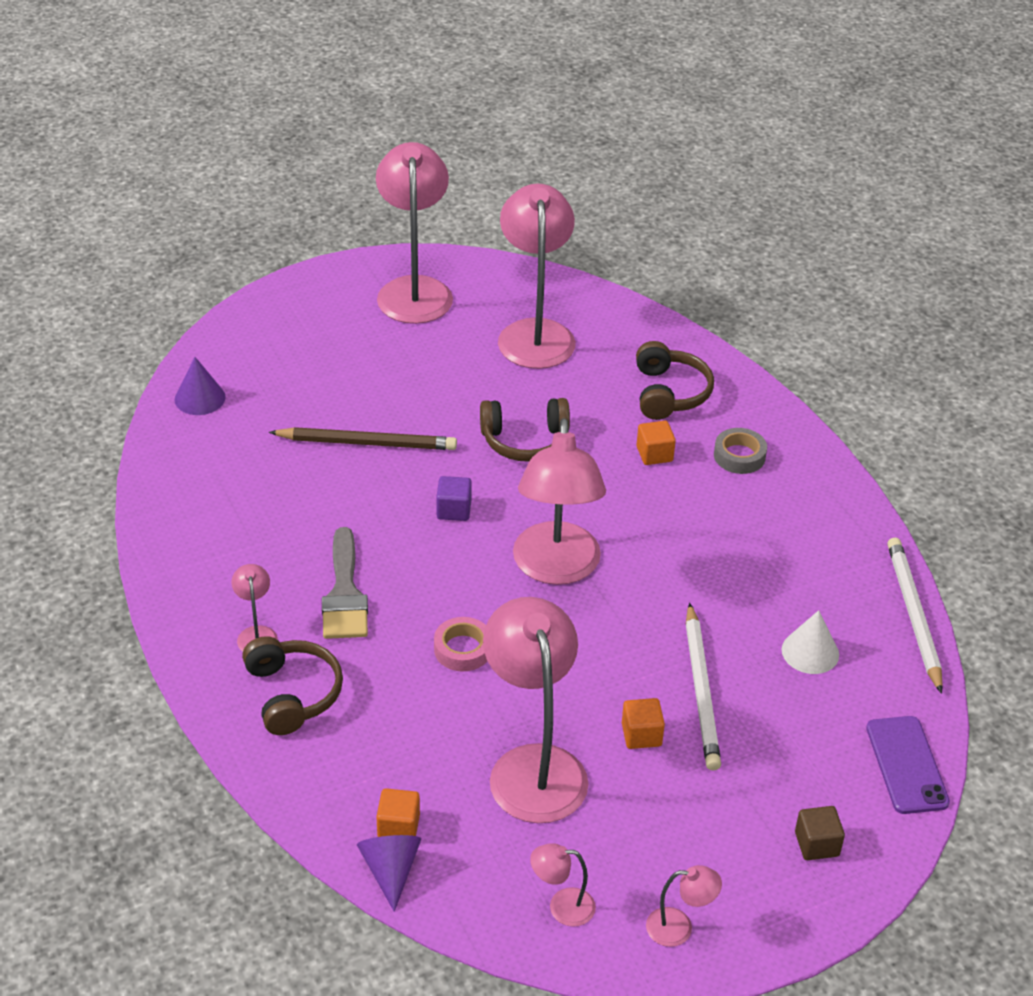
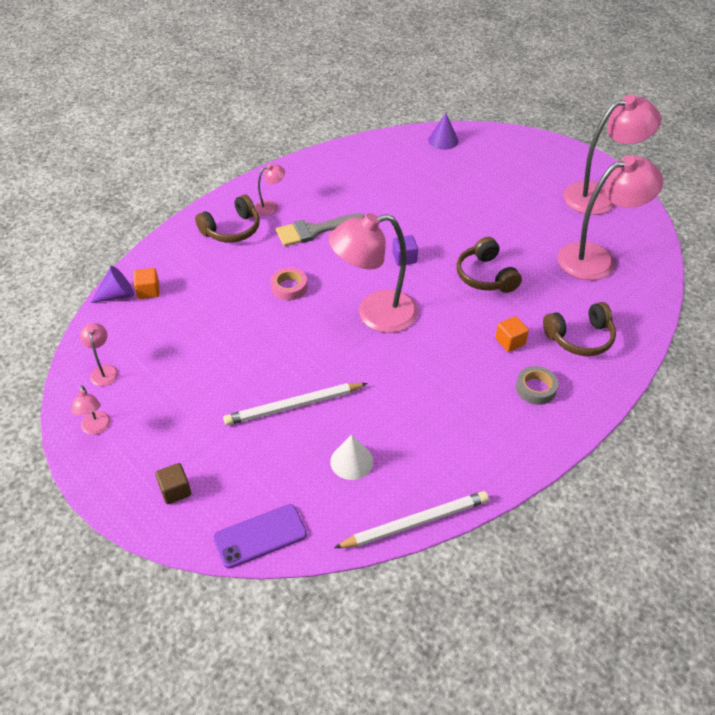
camera: 75 degrees right, 5 degrees up
(367, 443) = (443, 210): brown pencil -> none
(533, 766) = (206, 337): pink lamp -> none
(641, 735) = (245, 382): orange cube -> none

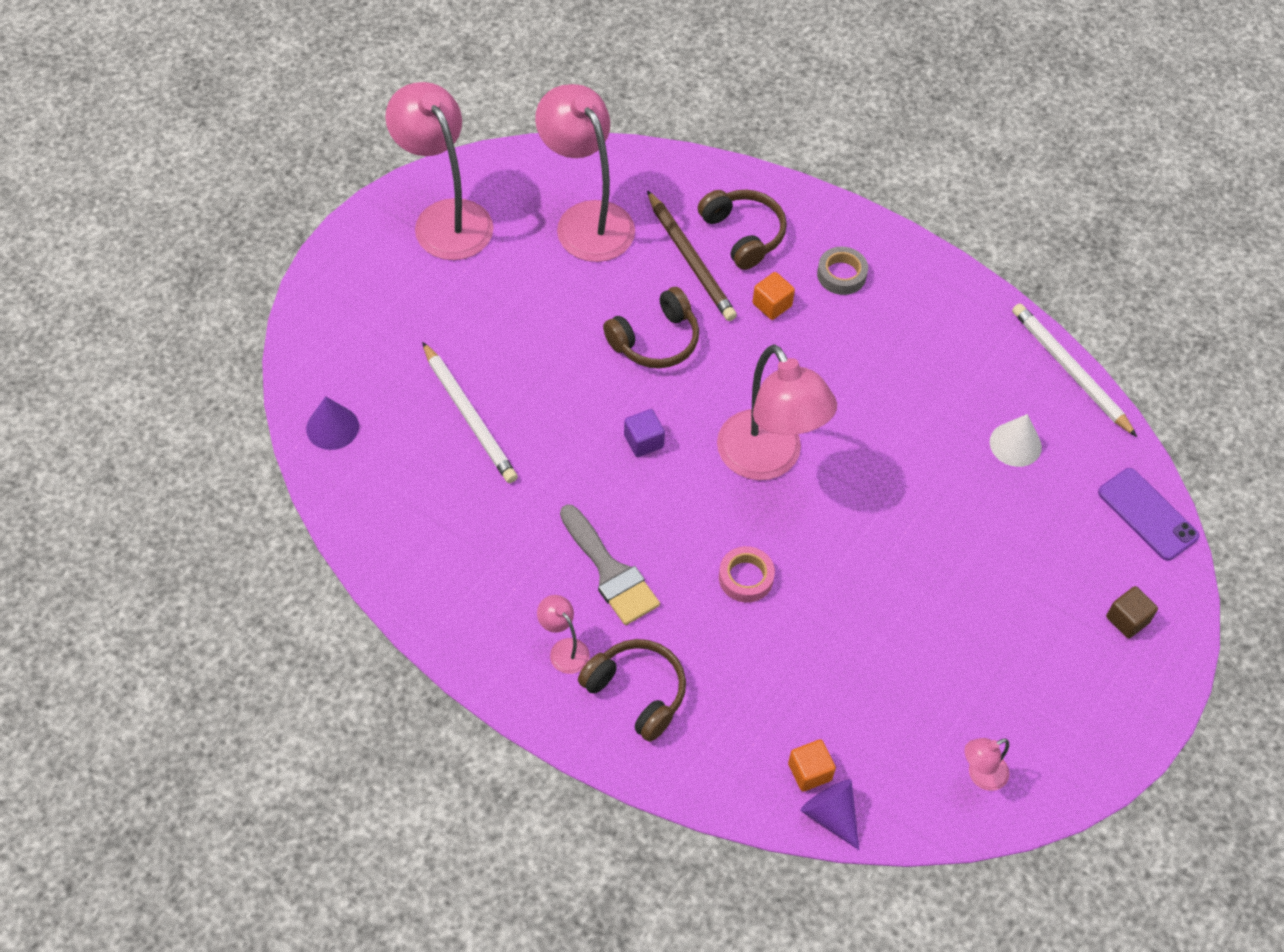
camera: 105 degrees left, 10 degrees up
(96, 428) = (1076, 746): pink lamp -> none
(294, 406) = (957, 522): white pencil -> white pencil (469, 416)
(557, 305) = (691, 259): none -> brown pencil

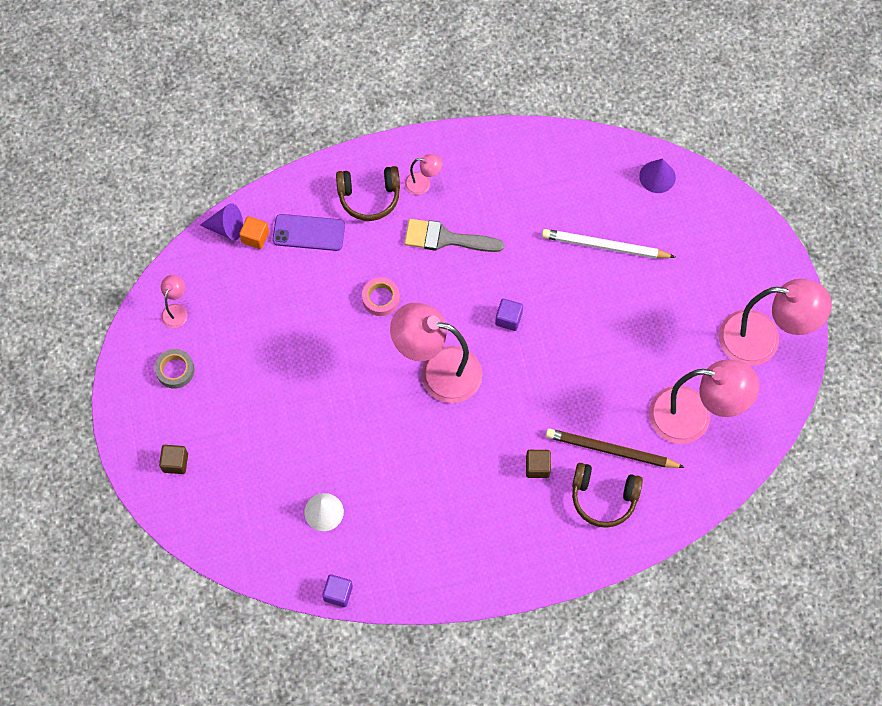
camera: 135 degrees right, 10 degrees up
(655, 340) = (569, 381): brown headphones -> none
(772, 305) = (537, 467): orange cube -> brown cube
(841, 275) = (523, 527): grey tape -> grey tape (175, 370)
(1070, 371) = (338, 593): white pencil -> purple cube
(1147, 514) = (216, 538): purple phone -> purple phone (309, 232)

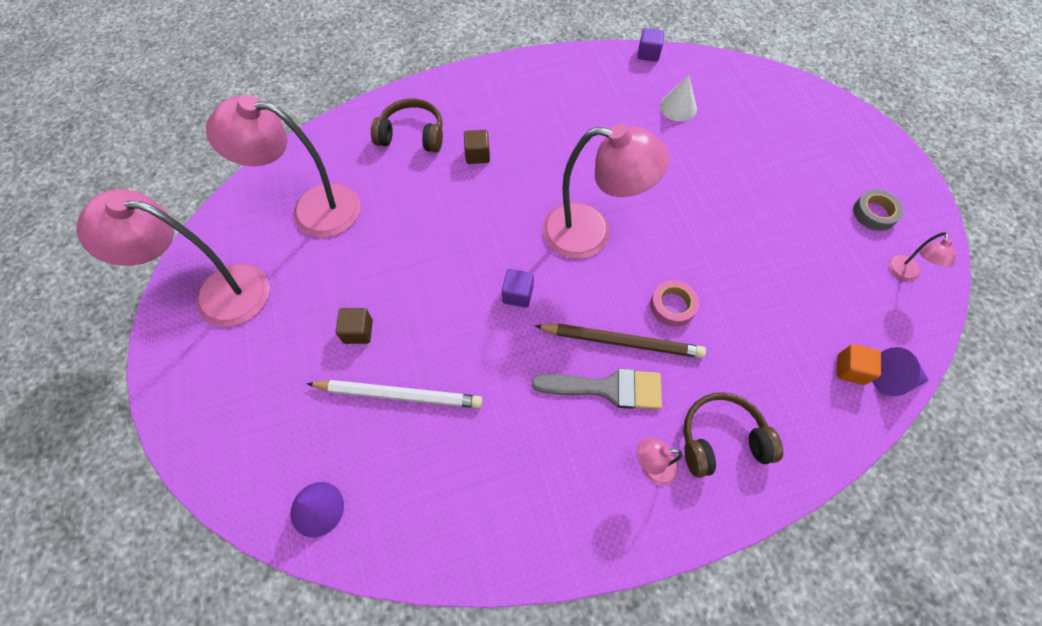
camera: 175 degrees right, 5 degrees down
(175, 462) = (833, 134): brown cube -> brown cube (358, 331)
(309, 232) = (785, 381): purple phone -> none
(611, 451) = (402, 173): brown pencil -> brown pencil (621, 341)

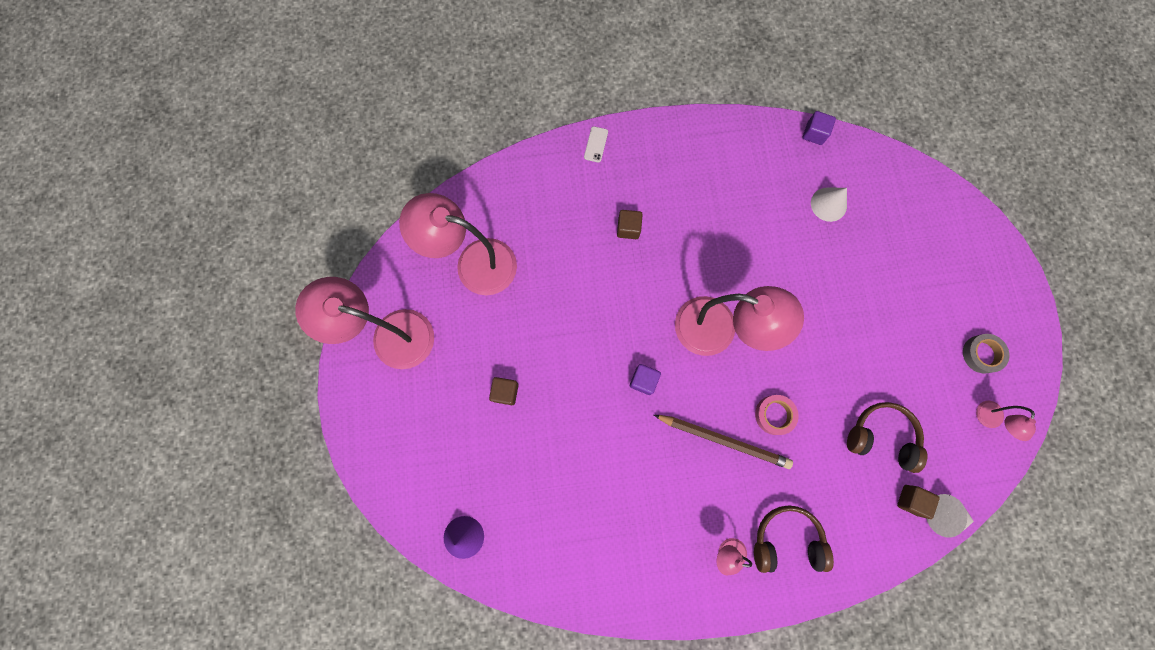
camera: 10 degrees right, 15 degrees up
(399, 394) = (534, 454): white pencil -> none
(412, 135) = (570, 195): brown headphones -> brown headphones (881, 436)
(433, 89) = (596, 144): none -> white phone
(607, 388) = (703, 479): grey brush -> none
(850, 369) = (910, 500): orange cube -> brown cube
(892, 379) = (943, 514): purple cone -> white cone

